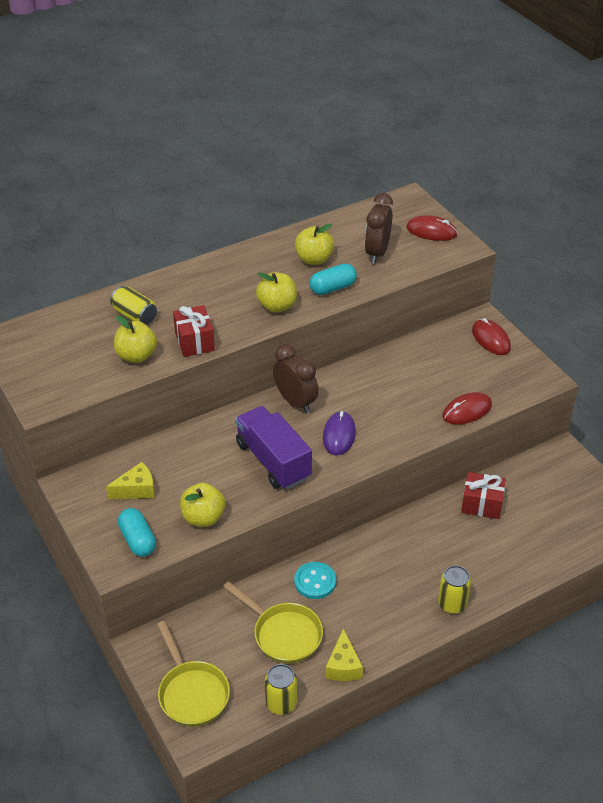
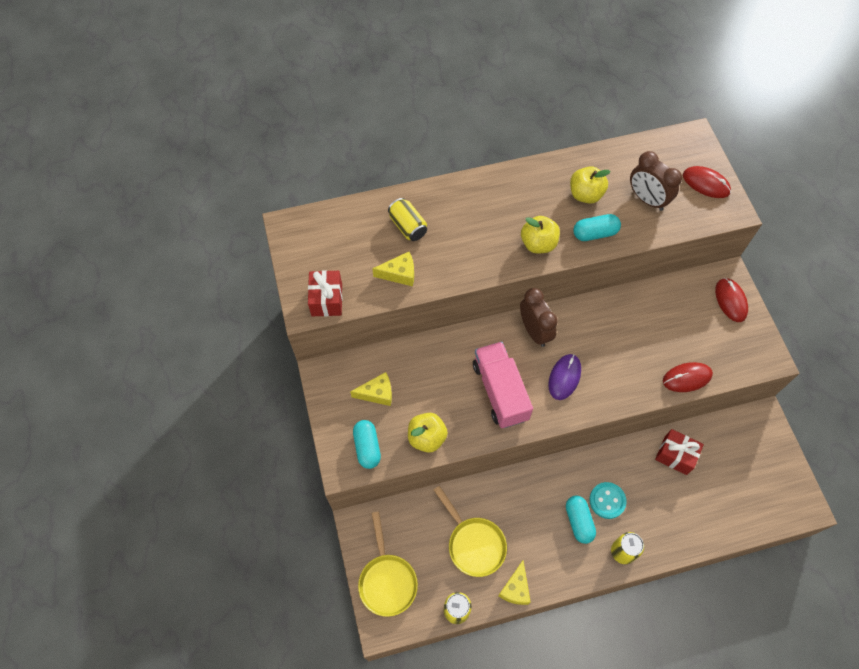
camera: 15 degrees right, 20 degrees up
(136, 356) = (399, 274): yellow apple -> yellow cheese
(194, 341) = (454, 269): red gift -> red gift (327, 300)
(273, 461) = (500, 391): purple truck -> pink truck
(315, 581) = (512, 498): turquoise button -> turquoise button (607, 500)
(377, 253) = (647, 199): brown clock -> brown clock turned 75 degrees counterclockwise
(395, 587) = (578, 521): none -> turquoise capsule

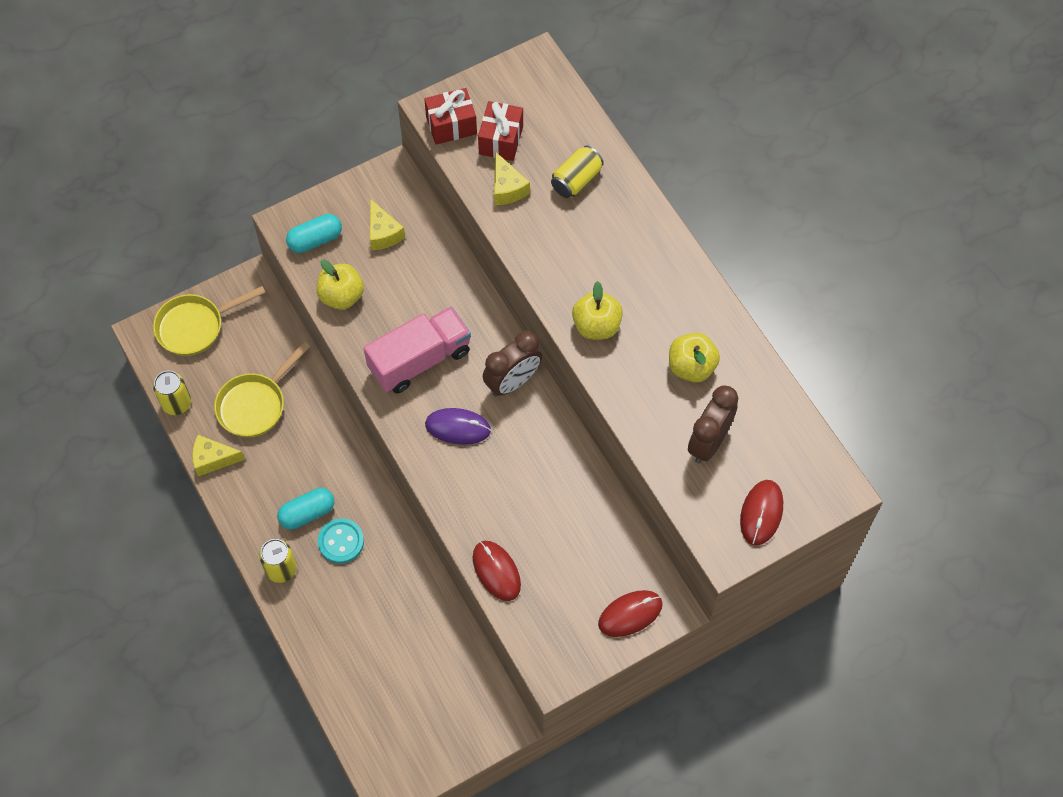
camera: 75 degrees right, 0 degrees up
(595, 233) = (633, 388): turquoise capsule -> none
(675, 455) = (421, 615): red gift -> red gift (501, 140)

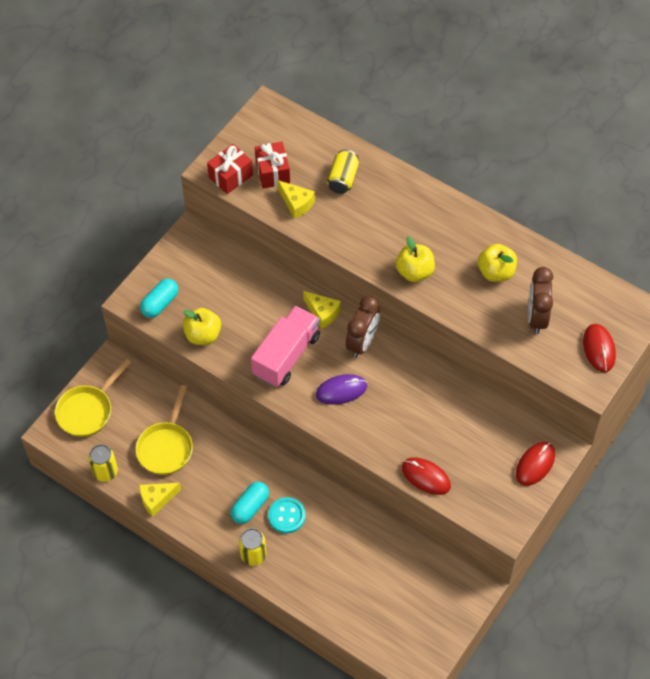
camera: 25 degrees left, 5 degrees down
(383, 233) = (208, 278): yellow cheese -> yellow cheese (322, 313)

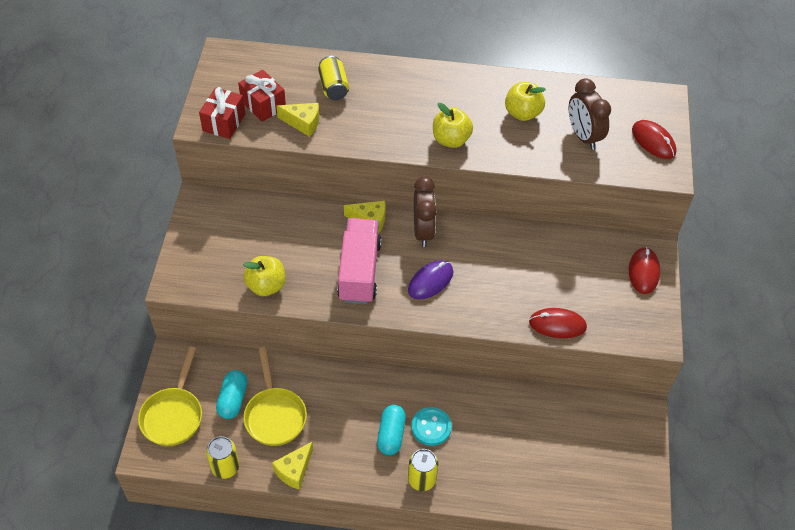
camera: 30 degrees left, 5 degrees down
(160, 303) = (205, 274): turquoise capsule -> turquoise capsule (233, 400)

